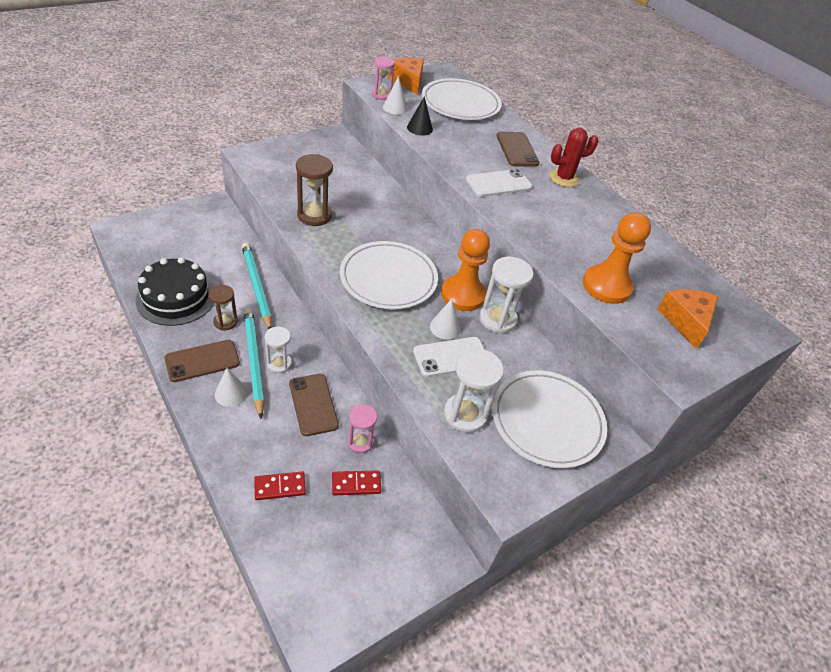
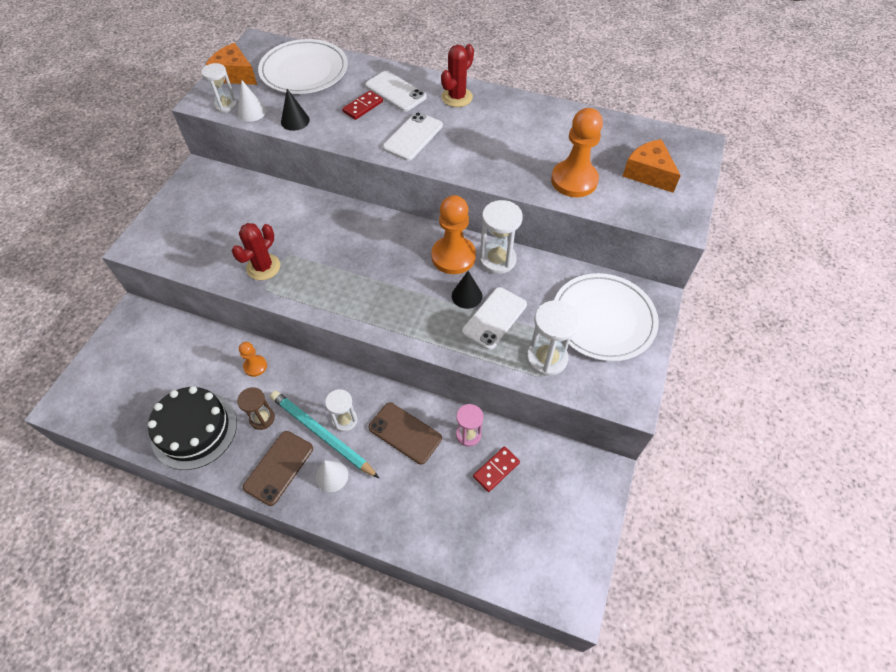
camera: 30 degrees left, 10 degrees up
(256, 286) = (255, 366): turquoise pencil -> orange pawn
(280, 487) = (445, 518): red domino -> red domino (363, 107)
(314, 215) = (263, 267): brown hourglass -> red cactus
(381, 95) = (226, 105): pink hourglass -> white hourglass
(388, 278) = (383, 283): white plate -> none
(445, 327) = (467, 296): white cone -> black cone
(517, 149) = (395, 91): brown phone -> white phone

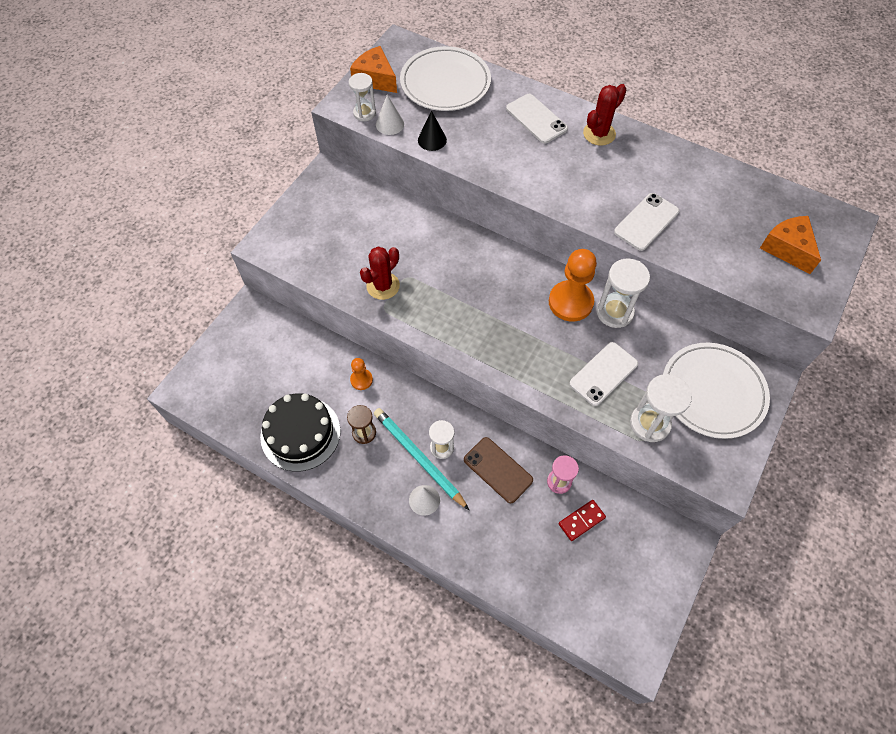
camera: 10 degrees right, 5 degrees up
(279, 467) = (376, 483): brown phone -> none
(363, 107) = (501, 132): red domino -> none
(413, 137) = (549, 174): white phone -> white phone (646, 222)
(467, 296) = (579, 346): black cone -> none
(574, 180) = (708, 246): orange pawn -> none

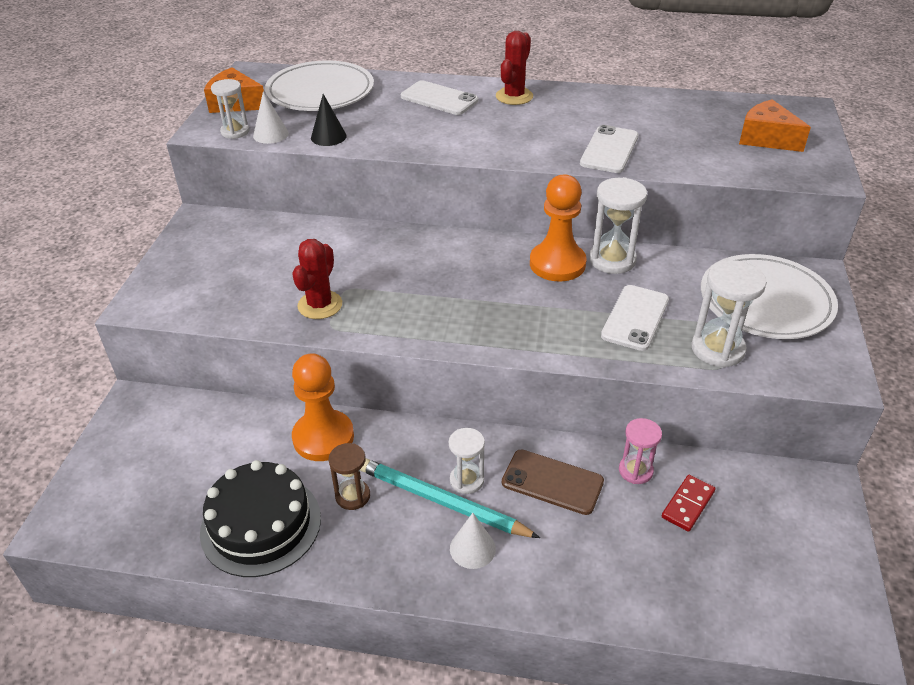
camera: 20 degrees left, 20 degrees down
(361, 380) = (323, 437): orange pawn -> orange pawn, size x1.93

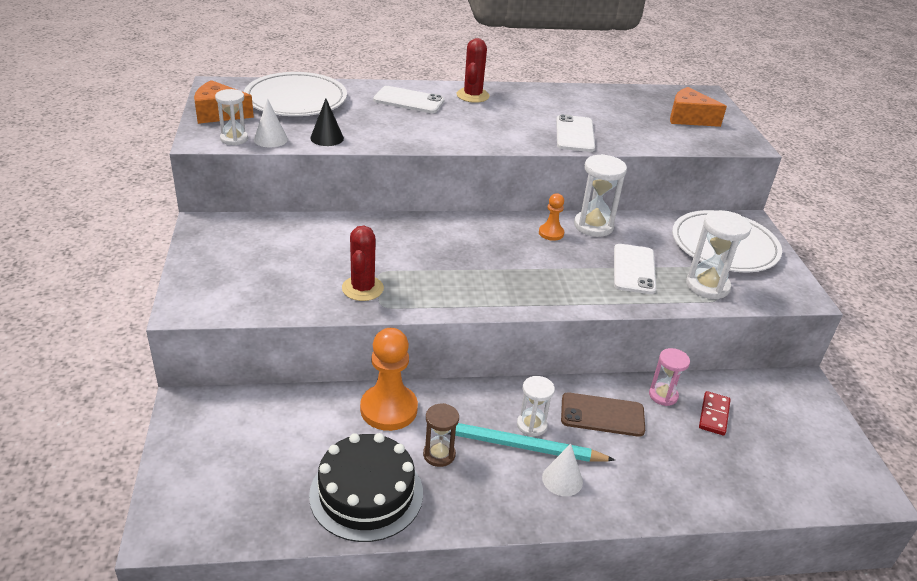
camera: 20 degrees left, 5 degrees down
(557, 264) = (551, 233): orange pawn -> orange pawn, size x0.52

